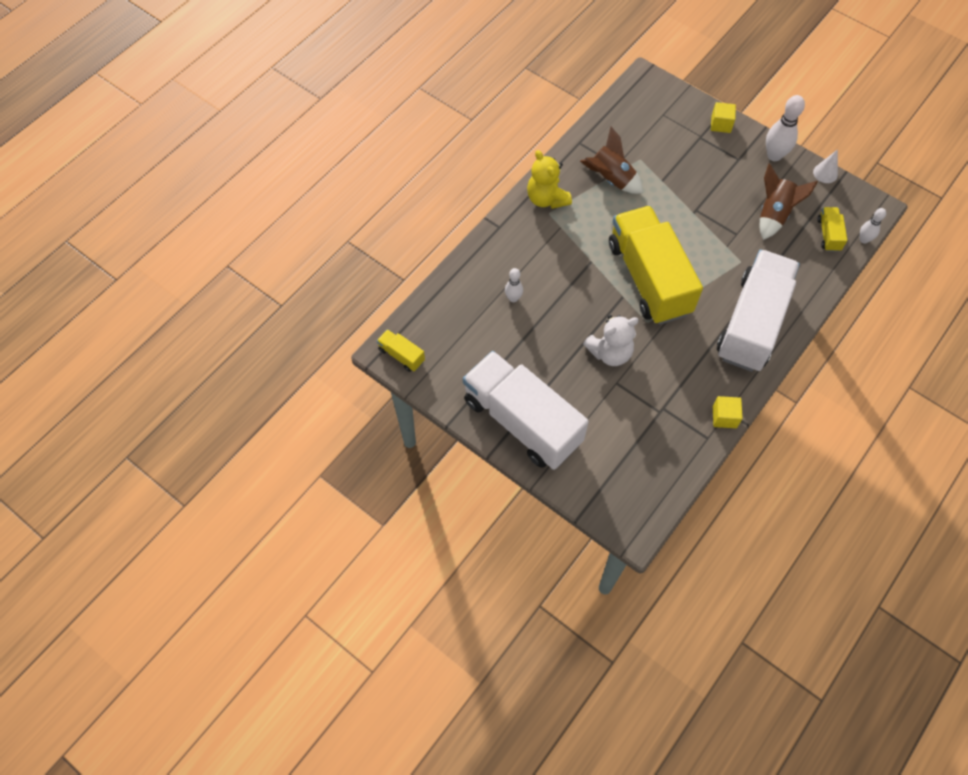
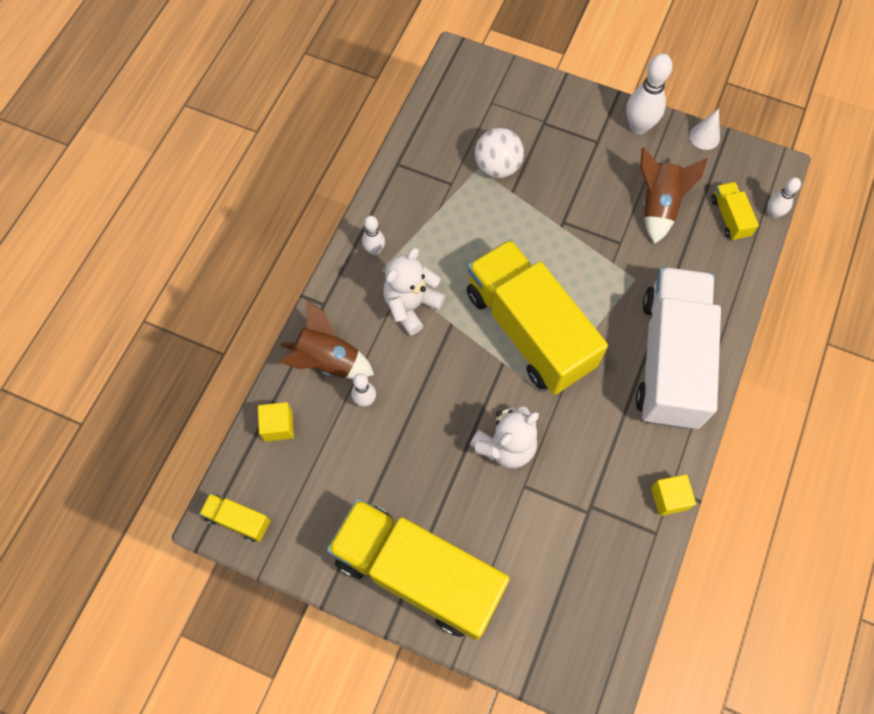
camera: 15 degrees left, 5 degrees up
(522, 421) = (417, 573): white truck -> yellow truck
(546, 199) = (374, 250): yellow teddy bear -> white bowling pin
(564, 242) = (411, 305): none -> white teddy bear
(611, 179) = (448, 204): brown rocket -> brown rocket (328, 361)
(655, 161) = (497, 167): none -> white ball
(720, 124) = (564, 100): yellow cube -> yellow cube (278, 426)

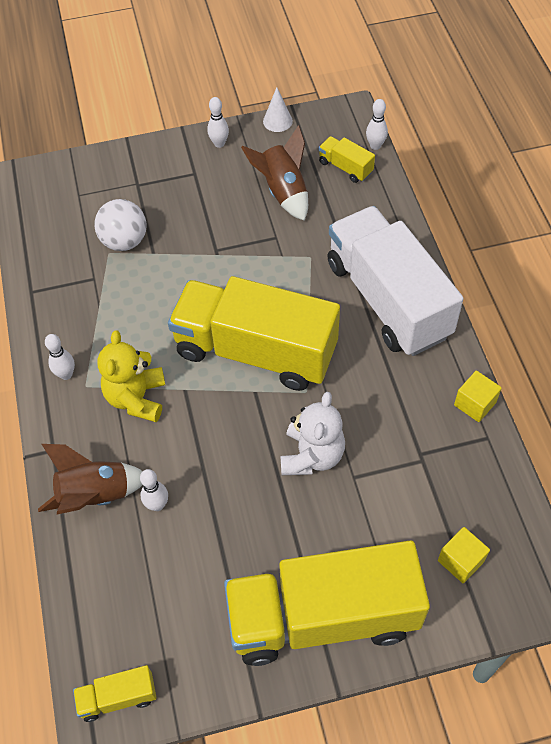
camera: 35 degrees left, 10 degrees down
(278, 426) = (91, 584): yellow cube -> yellow cube (460, 561)
(411, 305) = (136, 398): white teddy bear -> yellow teddy bear
(638, 127) = (219, 143): white bowling pin -> white bowling pin, size x0.58

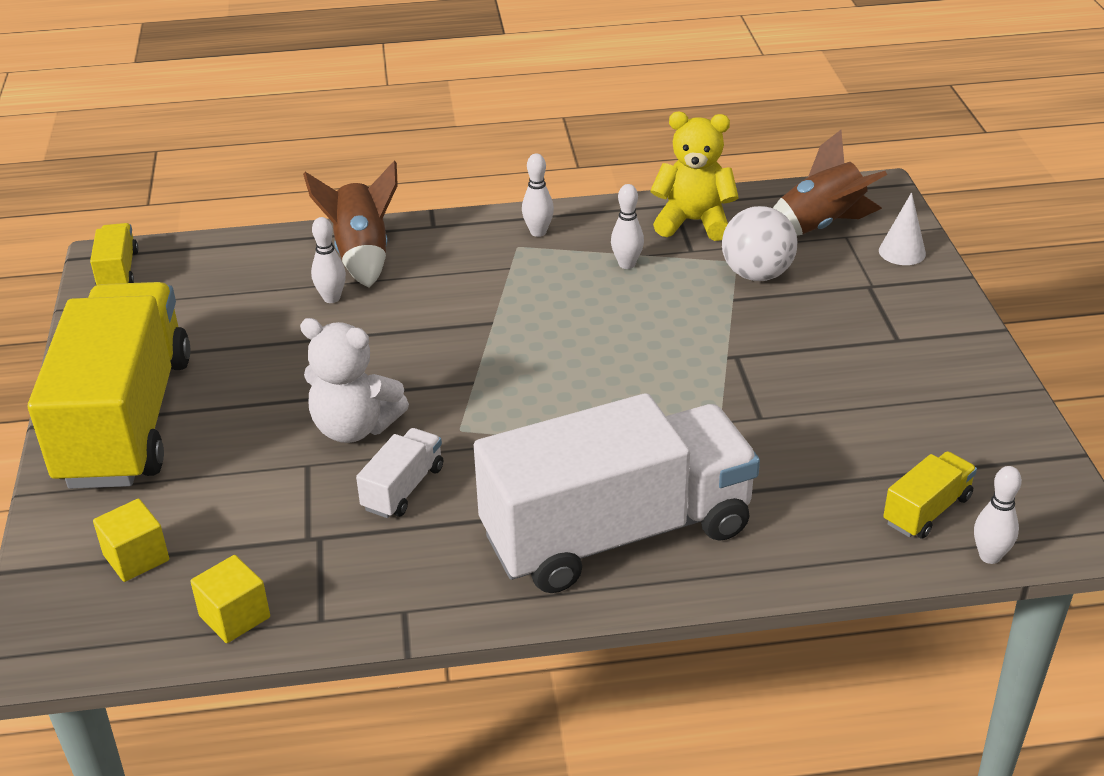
camera: 95 degrees right, 20 degrees down
(136, 398) = (489, 284): yellow teddy bear -> yellow teddy bear (693, 222)
(219, 143) = (969, 366): white bowling pin -> white bowling pin (627, 264)
(255, 351) = (542, 385): yellow truck -> none
(277, 121) = (1036, 434): white cone -> white cone (902, 252)
(283, 192) = (861, 431): brown rocket -> brown rocket (820, 226)
(368, 415) = (403, 488): none -> white truck
(475, 404) = (387, 613): yellow cube -> yellow cube (234, 616)

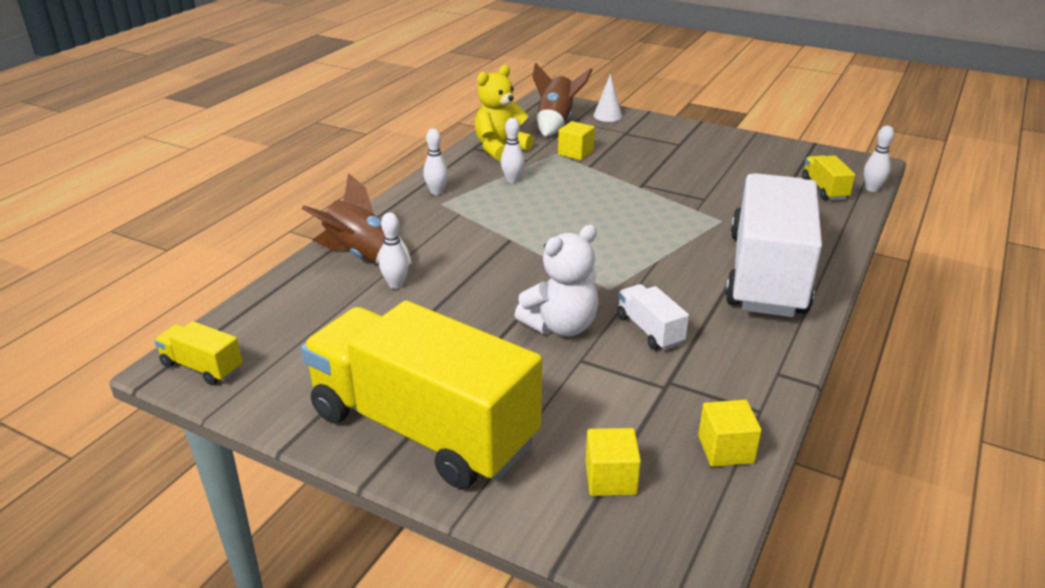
camera: 55 degrees left, 5 degrees down
(756, 274) = (575, 153): white ball -> yellow cube

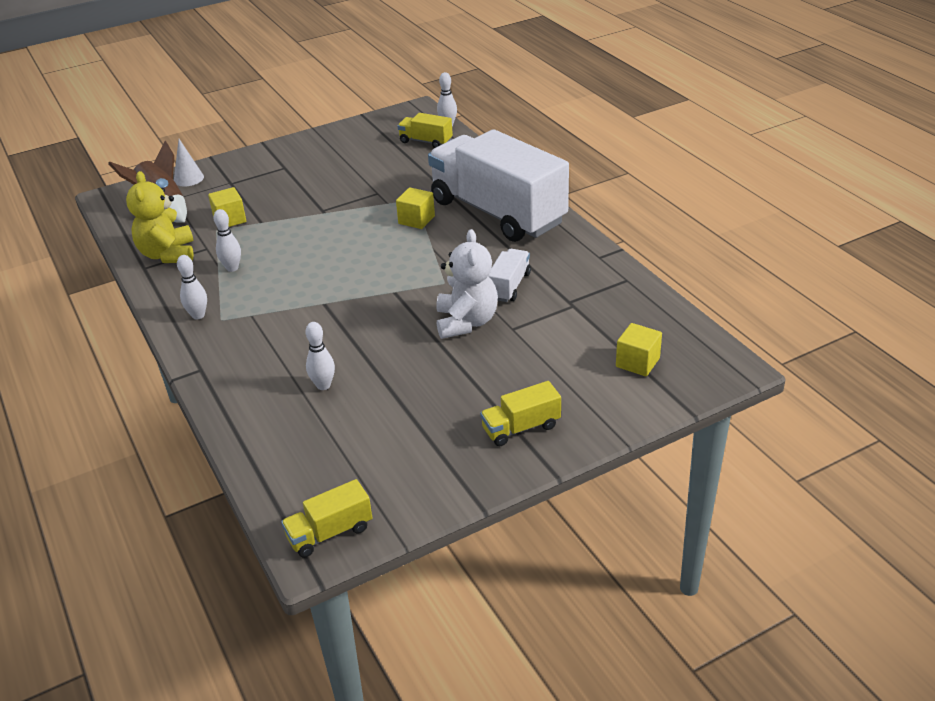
camera: 55 degrees left, 5 degrees up
(362, 256) = (256, 392): brown rocket -> none
(423, 428) = (521, 428): yellow truck -> yellow truck, size x0.40
(649, 330) = (509, 286): white truck -> white truck turned 105 degrees clockwise
(725, 449) = (648, 308): yellow cube -> yellow cube (416, 220)

